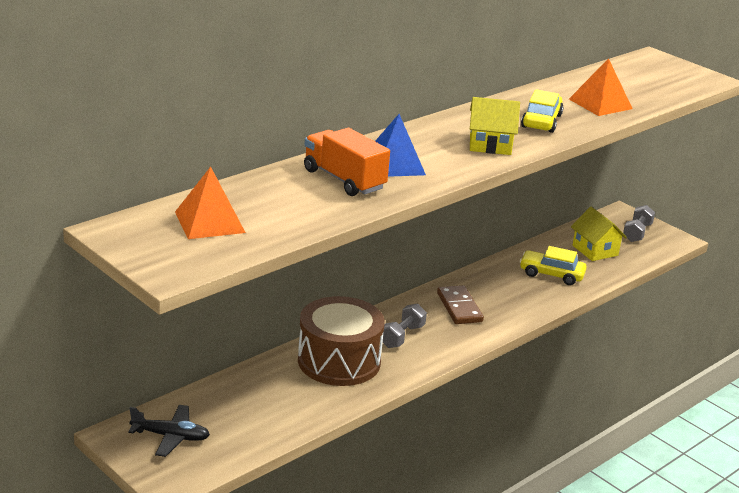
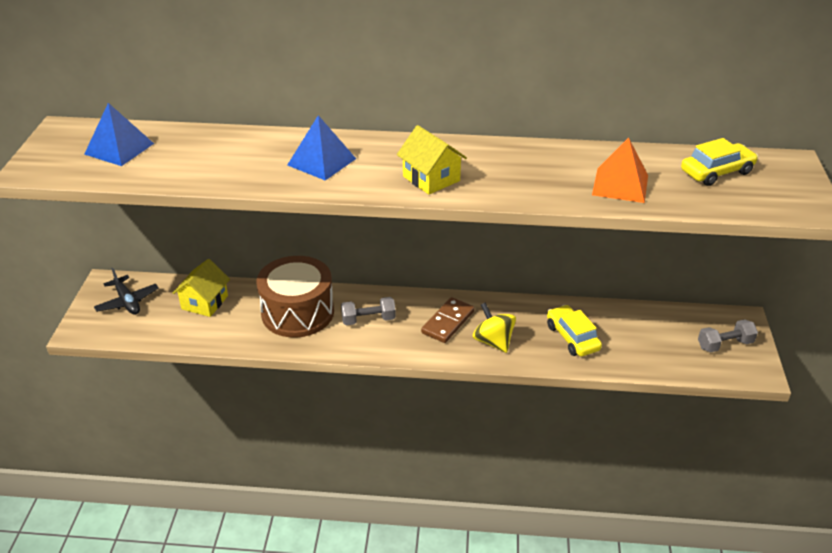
camera: 50 degrees right, 10 degrees up
(210, 222) = (119, 149): orange pyramid -> blue pyramid
(344, 180) = (261, 157): orange truck -> none
(510, 303) = (493, 341): none -> yellow spinning top
(541, 121) = (524, 177): yellow car -> yellow car (716, 172)
(595, 250) = (651, 338): yellow house -> yellow house (204, 302)

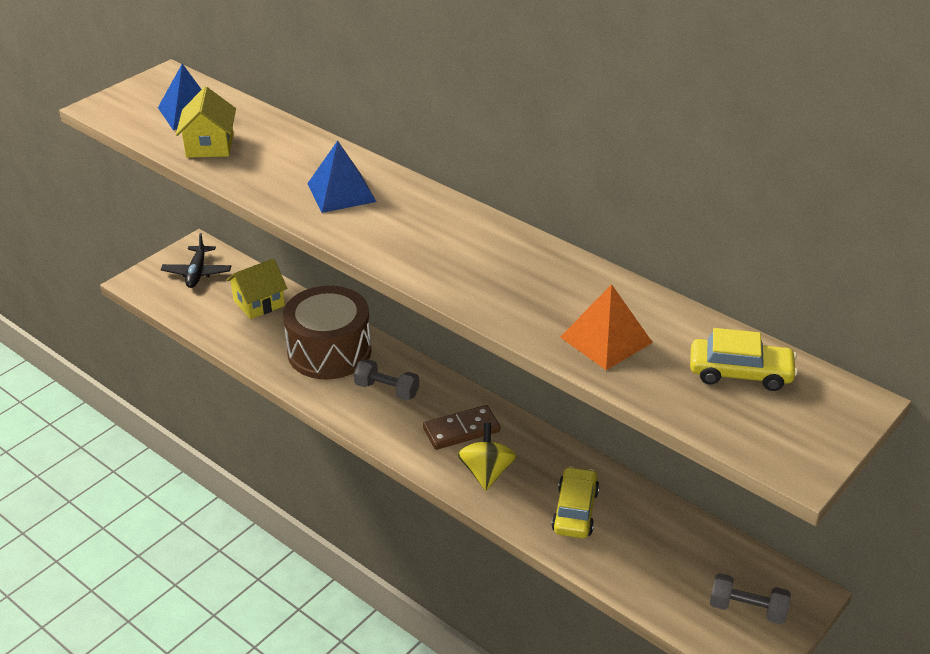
camera: 35 degrees right, 0 degrees up
(431, 178) = (420, 251): yellow house -> yellow house (210, 145)

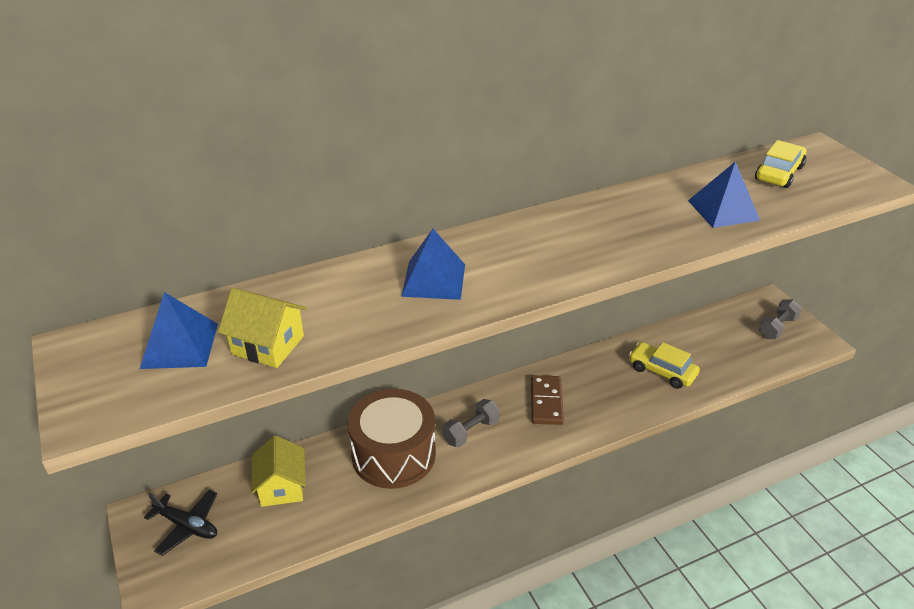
camera: 65 degrees left, 0 degrees up
(486, 472) = (602, 404): yellow spinning top -> none
(606, 339) = (723, 210): orange pyramid -> blue pyramid

